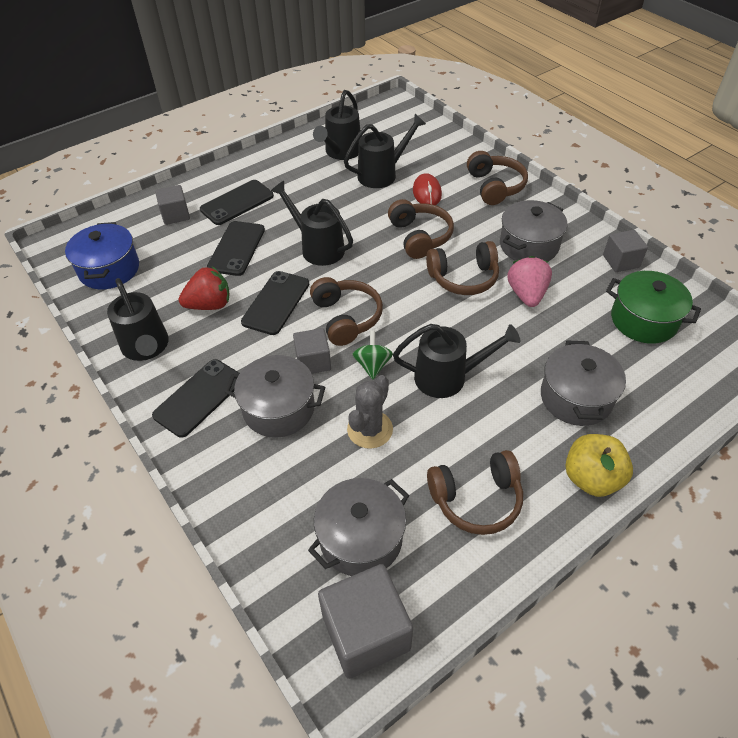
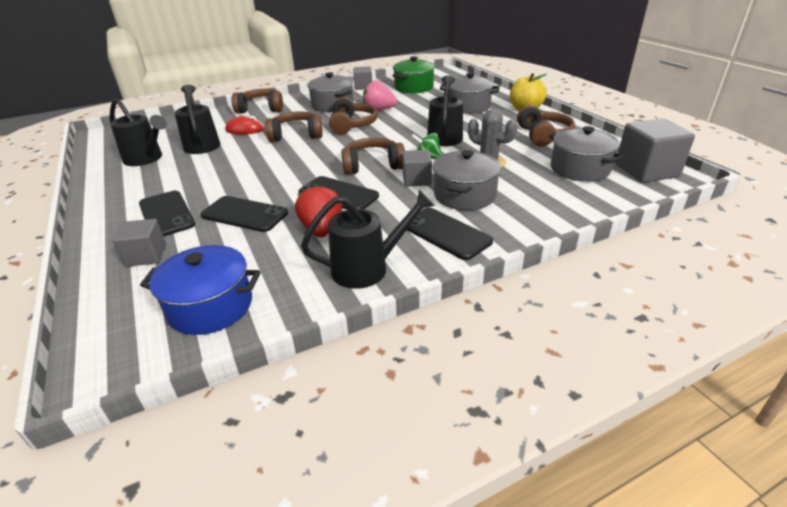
camera: 80 degrees left, 15 degrees down
(317, 247) = (277, 174): black watering can -> none

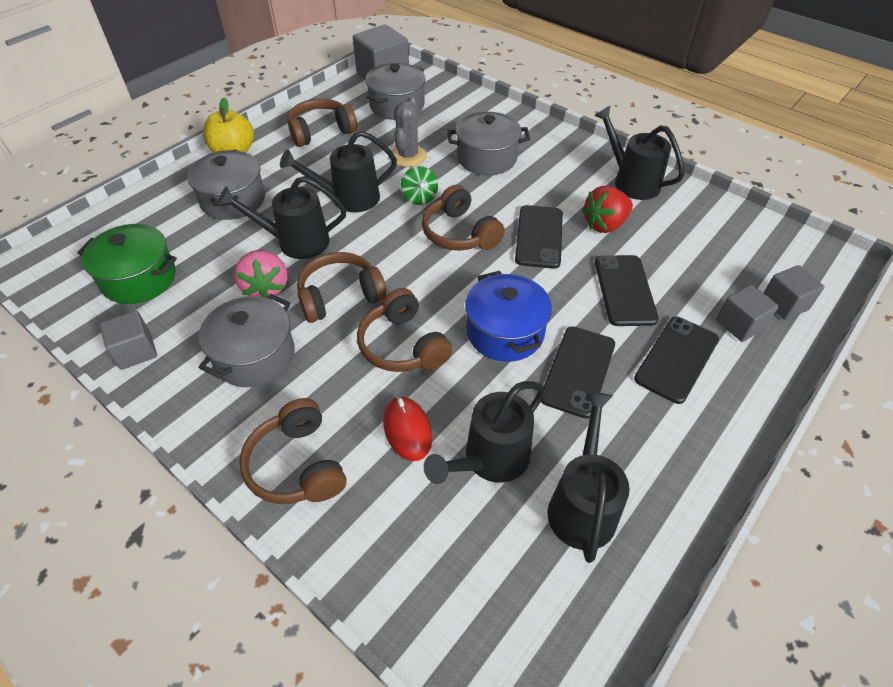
camera: 115 degrees left, 15 degrees up
(210, 306) = (742, 243): blue pot -> blue pot (505, 332)
(411, 118) = (295, 242): none -> black watering can
(416, 180) = (474, 193): grey cube -> grey cube (784, 304)
(446, 233) = (555, 156): black phone -> black phone (578, 371)

